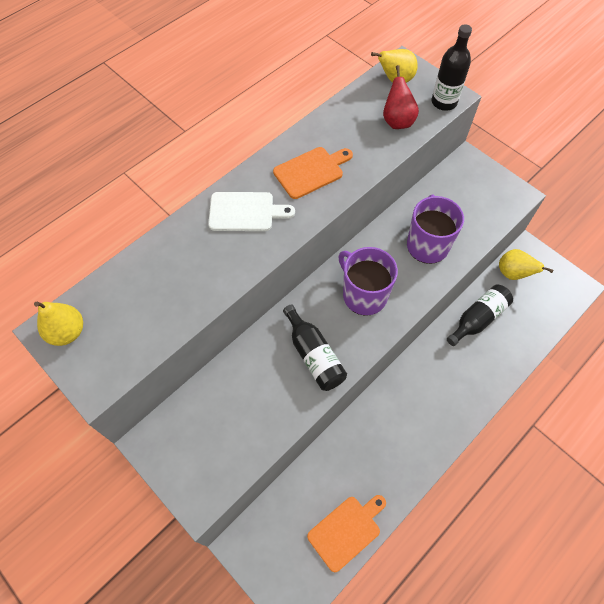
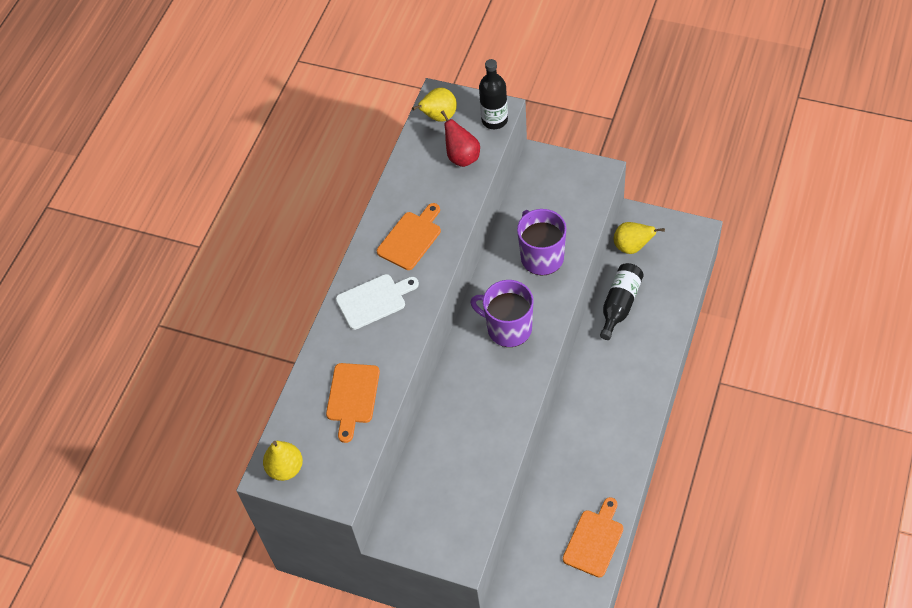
camera: 20 degrees left, 5 degrees down
(171, 292) = (352, 397): none -> orange cutting board
(314, 355) = (493, 400): black bottle -> none

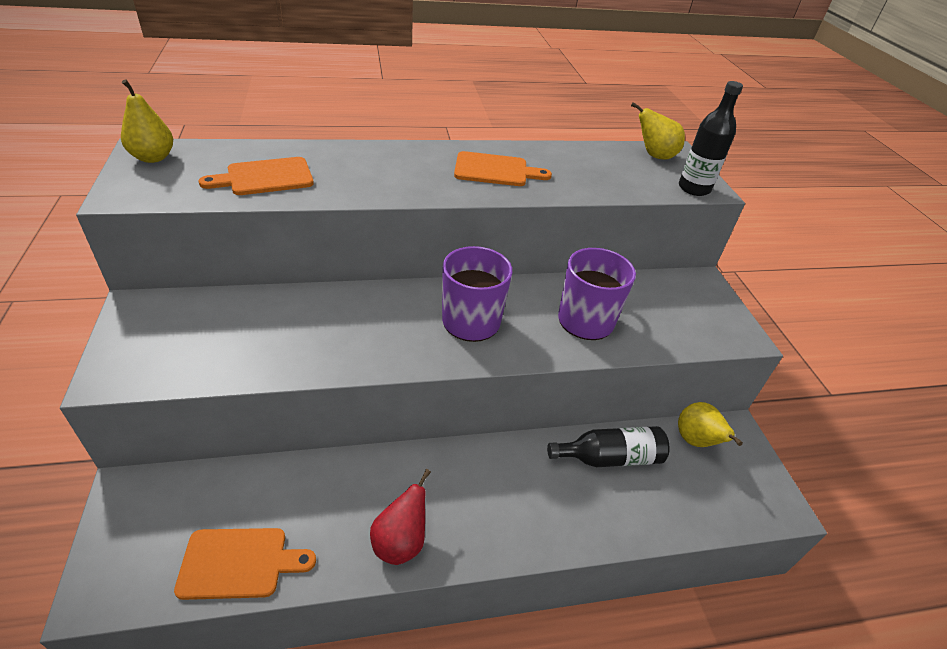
camera: 50 degrees right, 15 degrees down
(374, 300) = (400, 165): white cutting board -> none
(462, 157) = (625, 179): red pear -> red pear (400, 542)

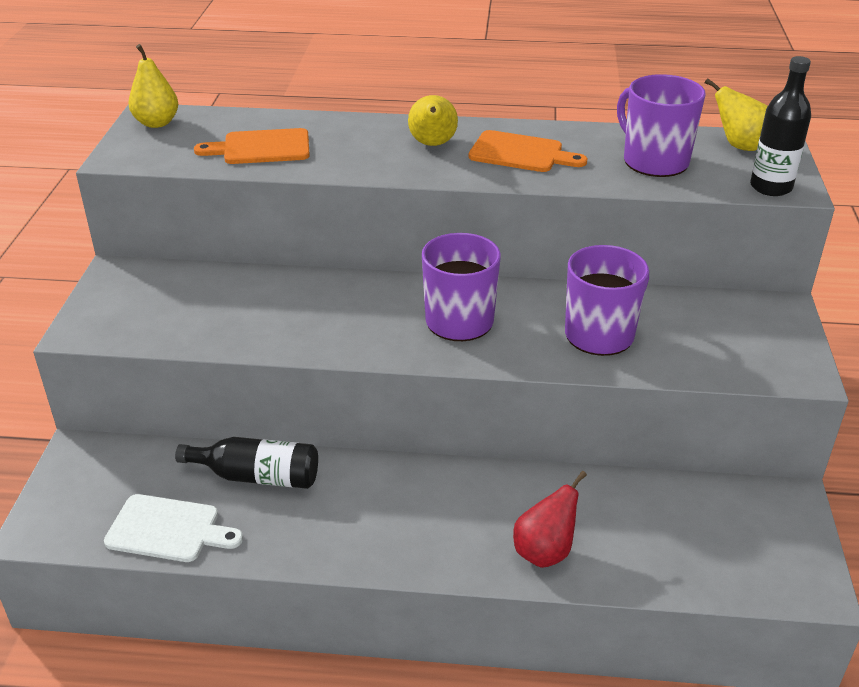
camera: 20 degrees right, 5 degrees down
(239, 563) = (168, 529): orange cutting board -> white cutting board
(400, 542) = (333, 540): red pear -> red pear (545, 552)
(600, 171) = (654, 161): none -> purple mug
(610, 457) = (606, 502): black bottle -> black bottle (257, 476)
(696, 441) = (729, 502): yellow pear -> yellow pear (433, 144)

